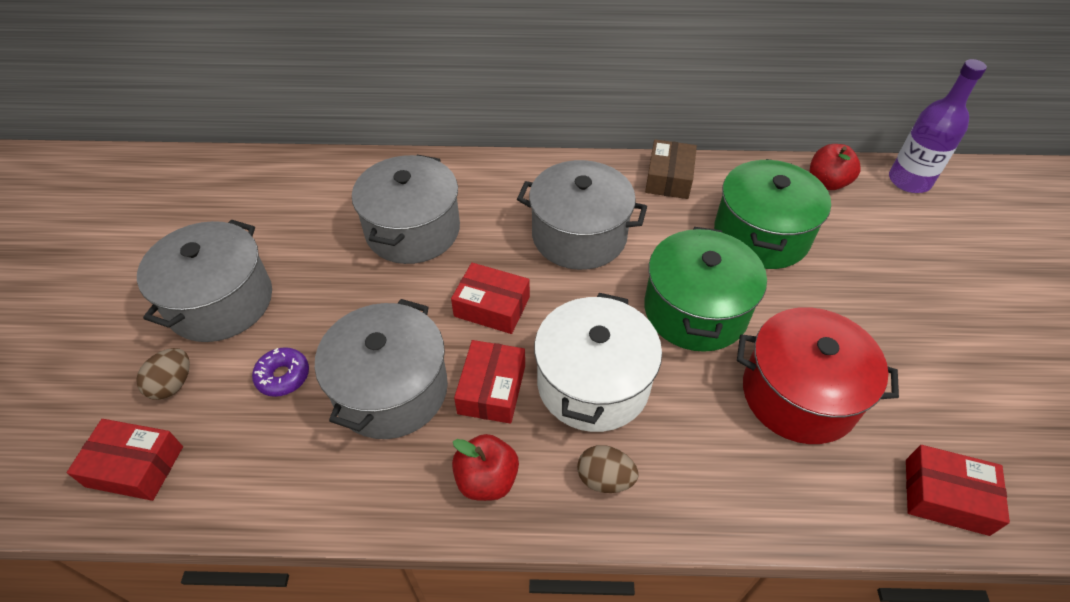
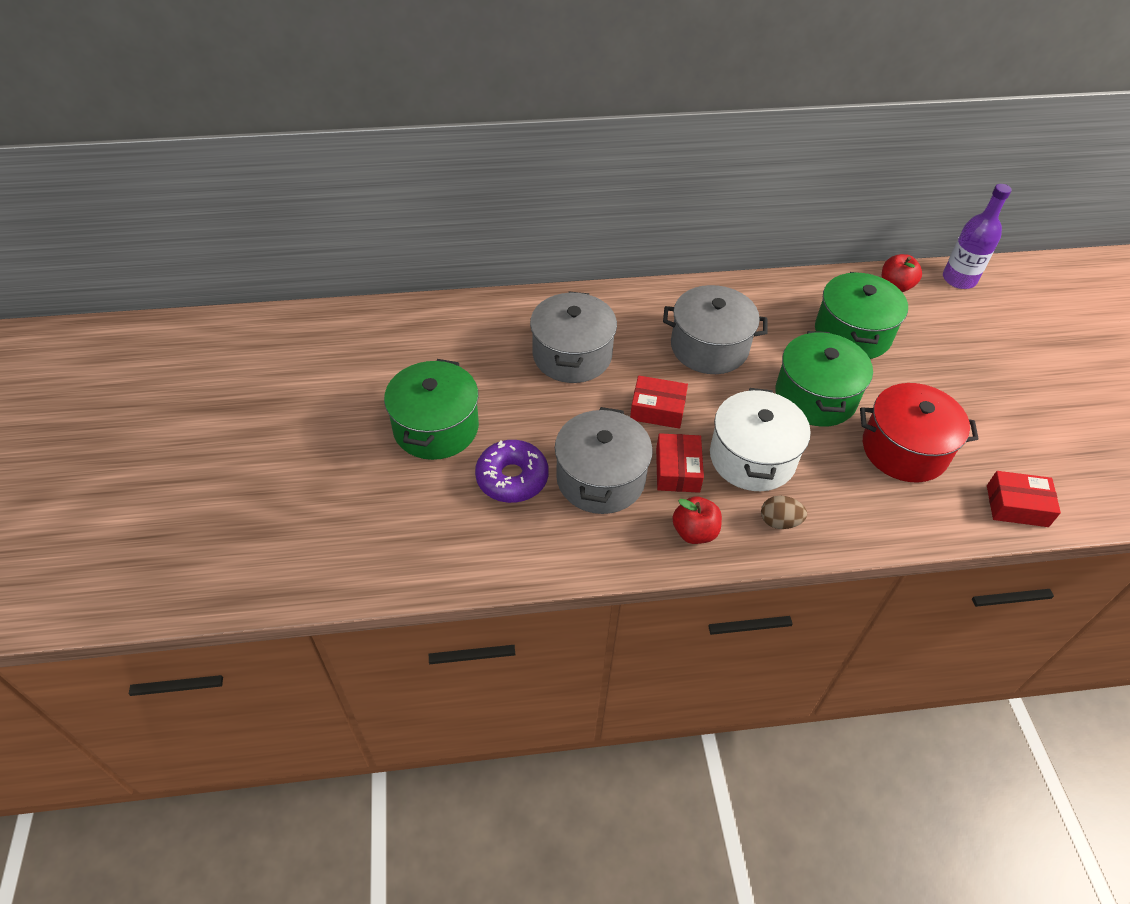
camera: 10 degrees left, 0 degrees up
(135, 466) = (425, 553): red box -> none
(173, 384) = (426, 493): brown egg -> none
(221, 302) = (436, 427): grey pot -> green pot
(283, 376) = (512, 478): purple donut -> purple donut, size x1.69
(669, 178) = (769, 293): brown box -> none

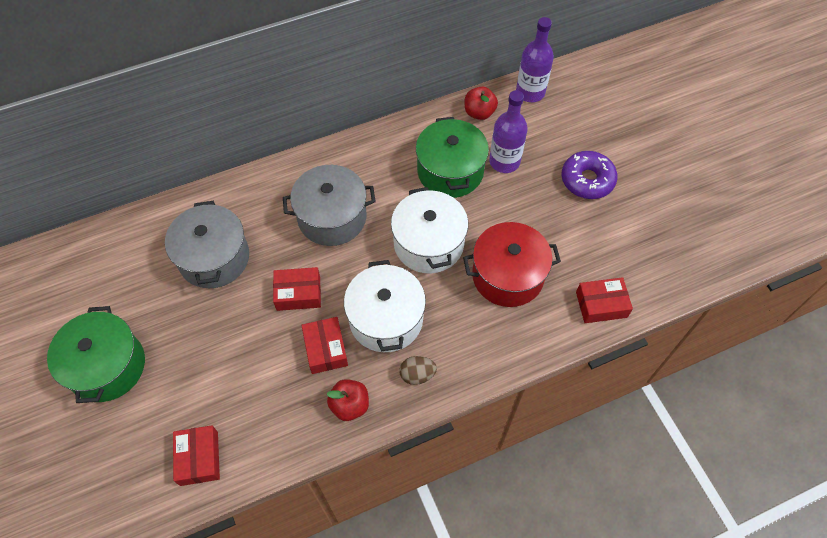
camera: 15 degrees left, 10 degrees up
(512, 478) = (185, 398): purple donut -> purple donut (587, 180)
(514, 539) = (199, 458): none -> red box
(600, 478) = (262, 376): grey pot -> none
(815, 396) = (428, 243): green pot -> white pot
(918, 338) = (504, 161): none -> purple bottle

